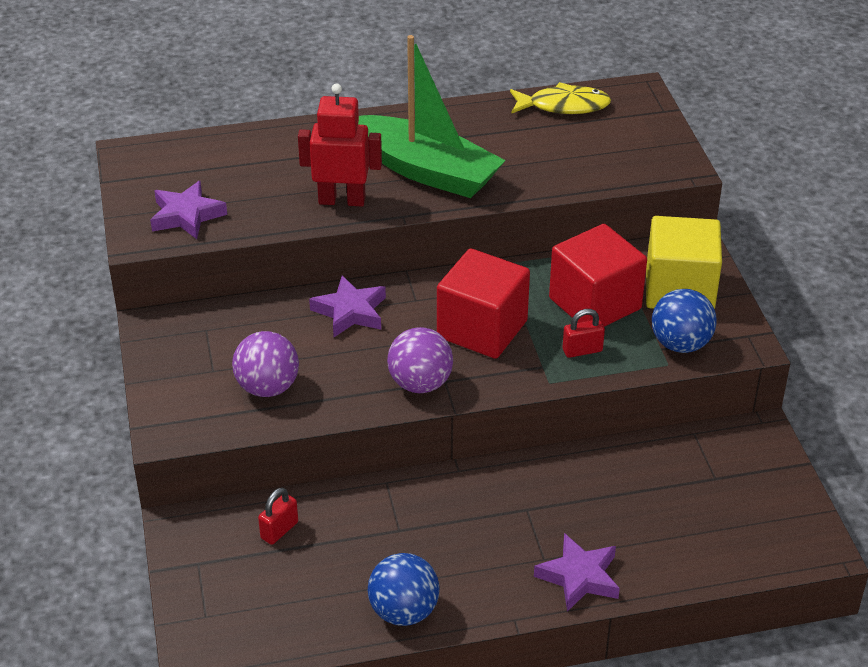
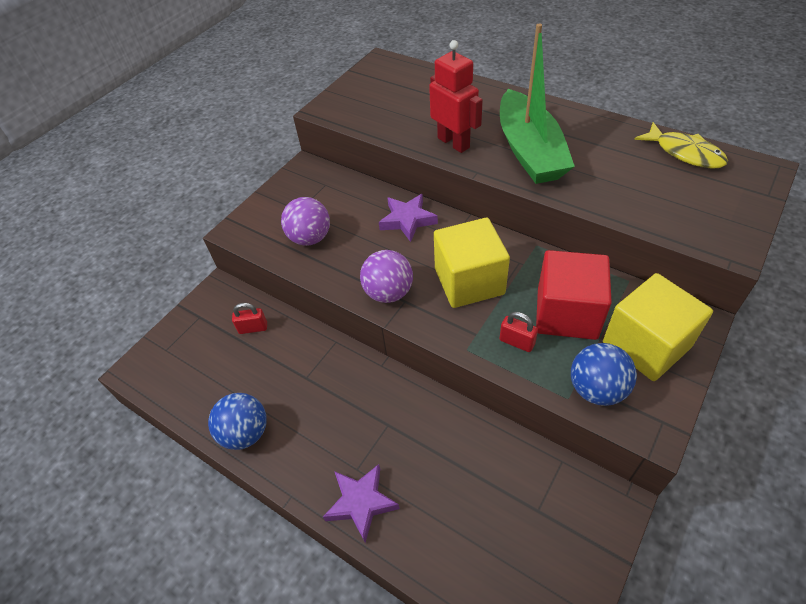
camera: 50 degrees right, 10 degrees up
(186, 215) = (362, 108): purple star -> none
(482, 329) = (469, 281): red cube -> yellow cube

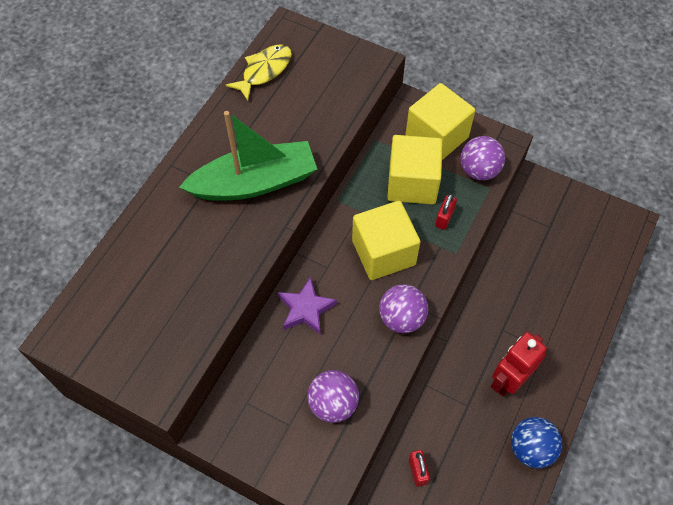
camera: 100 degrees left, 10 degrees up
(361, 502) = (570, 342): purple star -> none
(453, 143) = (237, 248): red robot -> red robot (508, 380)
(567, 313) = (412, 183): red cube -> yellow cube
(596, 389) = (479, 170): blue ball -> purple ball

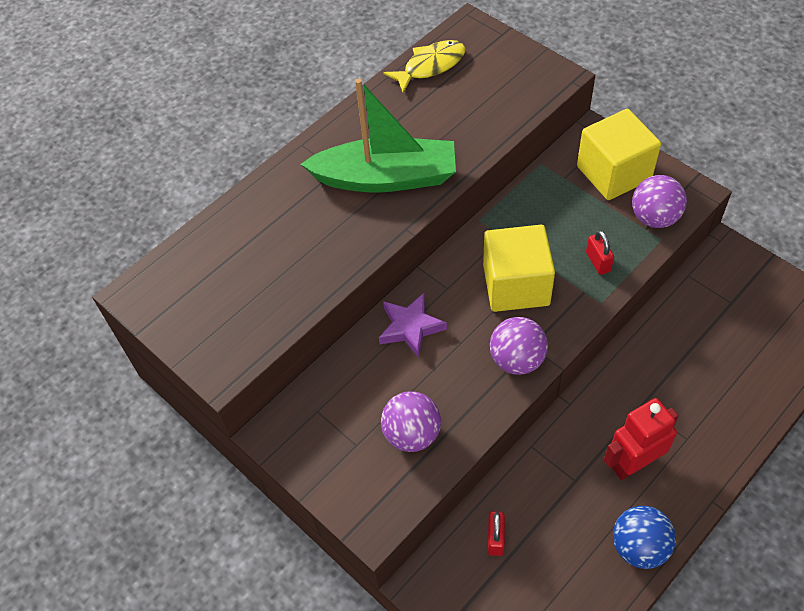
camera: 20 degrees right, 5 degrees down
(412, 183) = (570, 217): yellow cube -> none
(444, 218) = (598, 262): red padlock -> red padlock turned 60 degrees counterclockwise

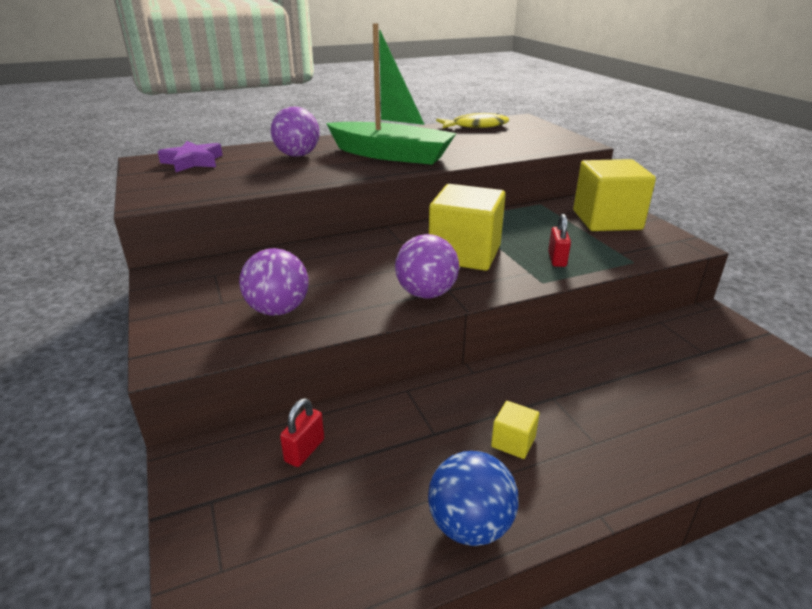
camera: 20 degrees right, 25 degrees down
(410, 327) = (346, 252): purple star -> purple star (193, 162)
(633, 463) = (513, 442): red robot -> yellow cube
(654, 217) = (633, 249): purple ball -> purple ball (297, 155)

